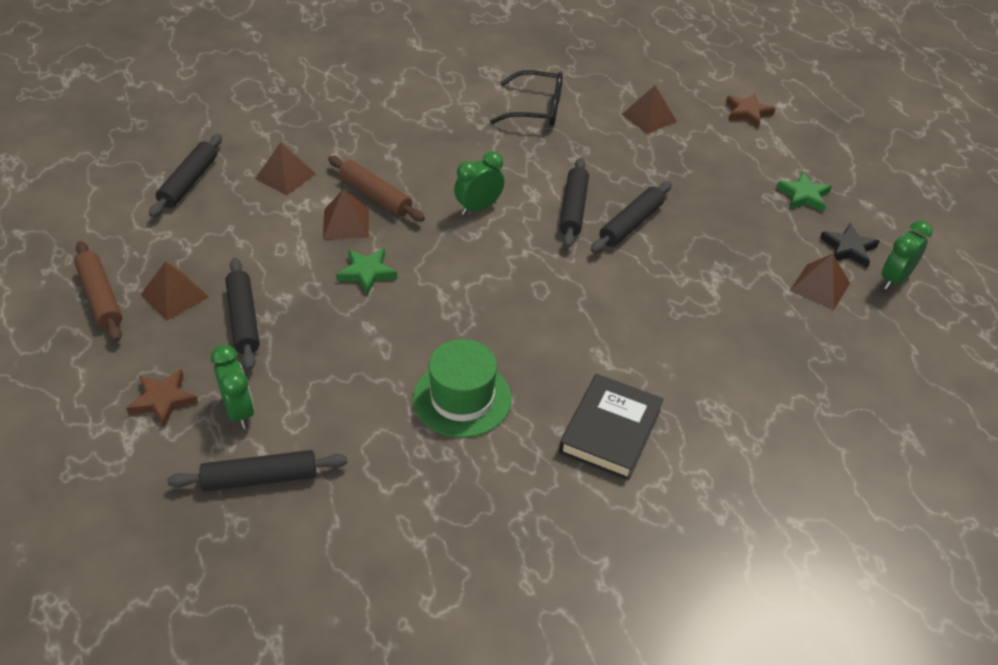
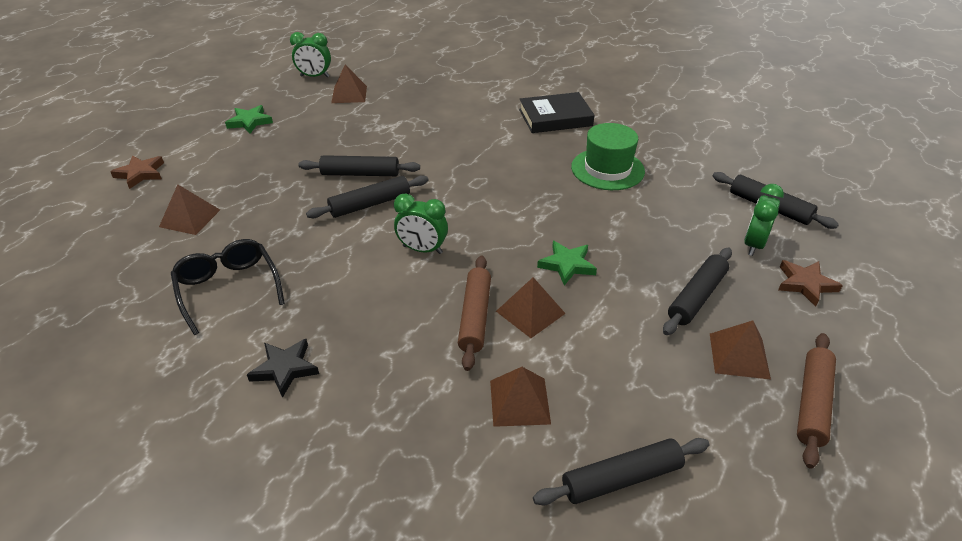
camera: 125 degrees left, 5 degrees down
(848, 248) = (298, 95): black star -> black star (285, 369)

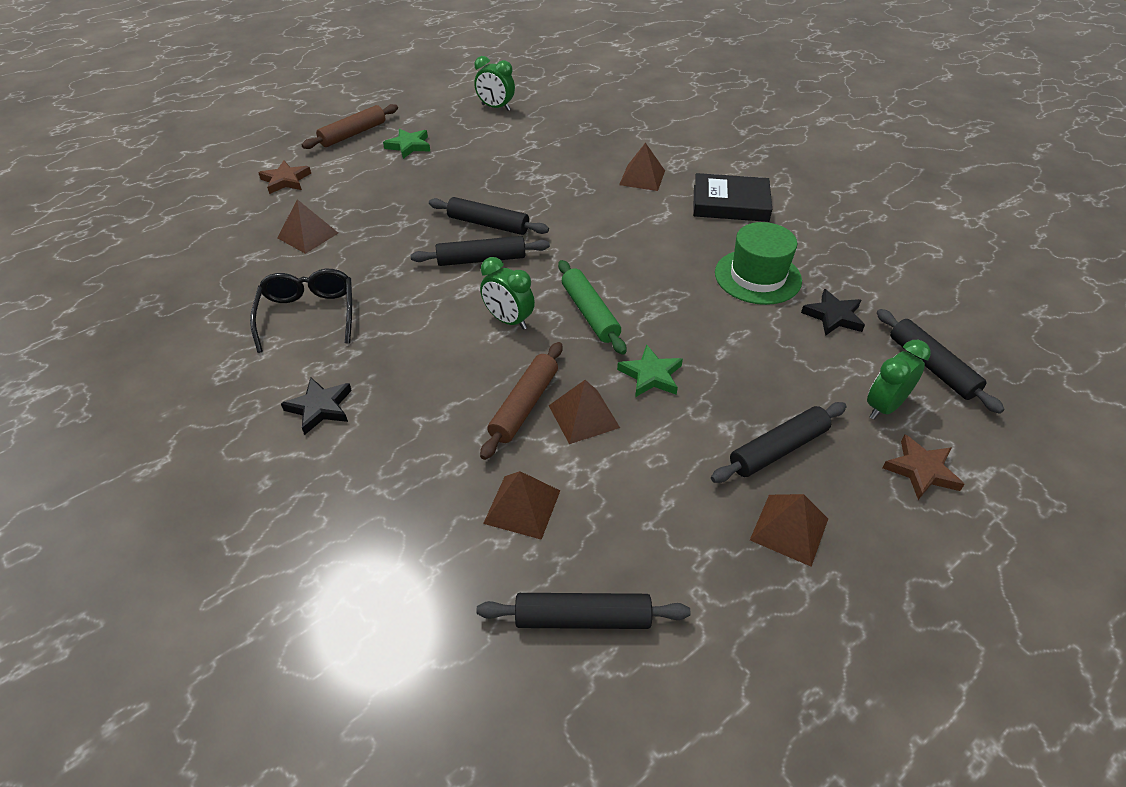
camera: 20 degrees right, 5 degrees up
(349, 94) = (520, 134): brown pyramid -> brown pyramid (642, 177)
(489, 227) = (590, 313): none -> green rolling pin
(680, 186) = (833, 316): none -> black star
(812, 403) = (845, 608): brown rolling pin -> brown rolling pin (353, 134)

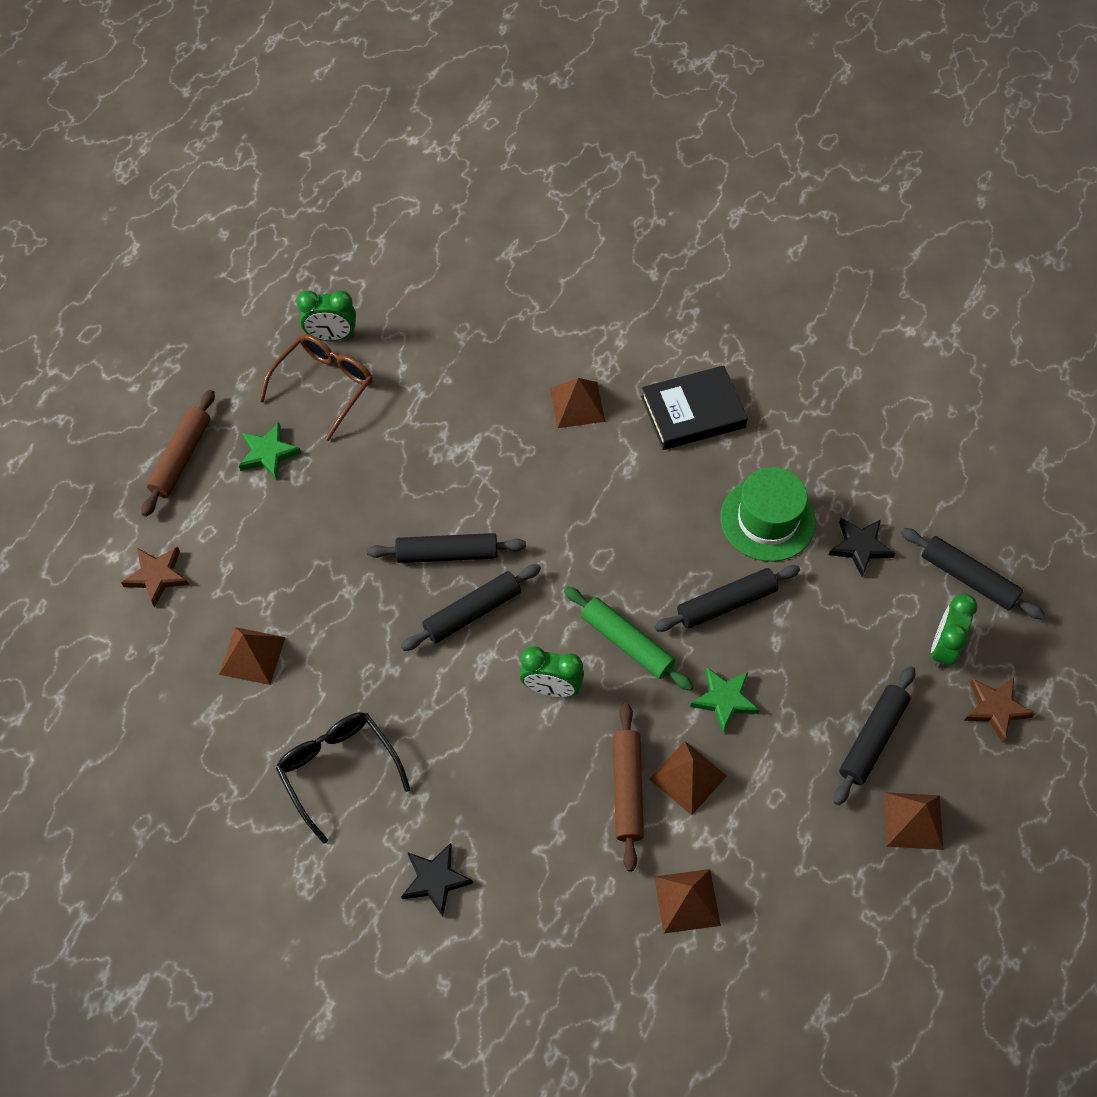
camera: 25 degrees left, 15 degrees up
(472, 126) = (324, 386): none -> brown glasses
(583, 618) = (791, 981): black rolling pin -> black rolling pin (726, 603)

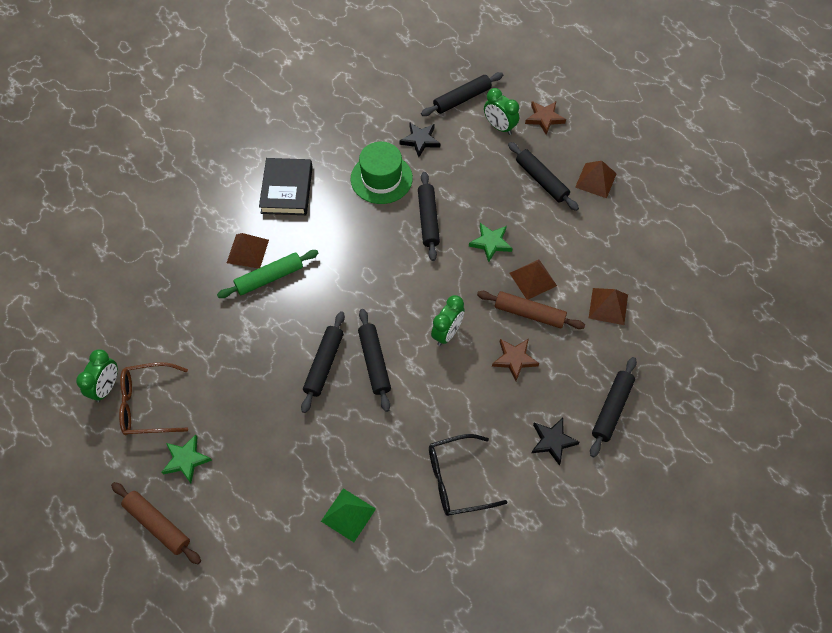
camera: 70 degrees left, 0 degrees up
(157, 576) = (253, 568): brown star -> brown star (514, 359)
(252, 655) = (348, 515): brown pyramid -> green pyramid
(324, 386) = (147, 404): brown glasses -> brown glasses turned 60 degrees counterclockwise
(514, 951) = (612, 409): none -> black rolling pin
(627, 643) = (433, 281): green rolling pin -> green rolling pin (269, 278)

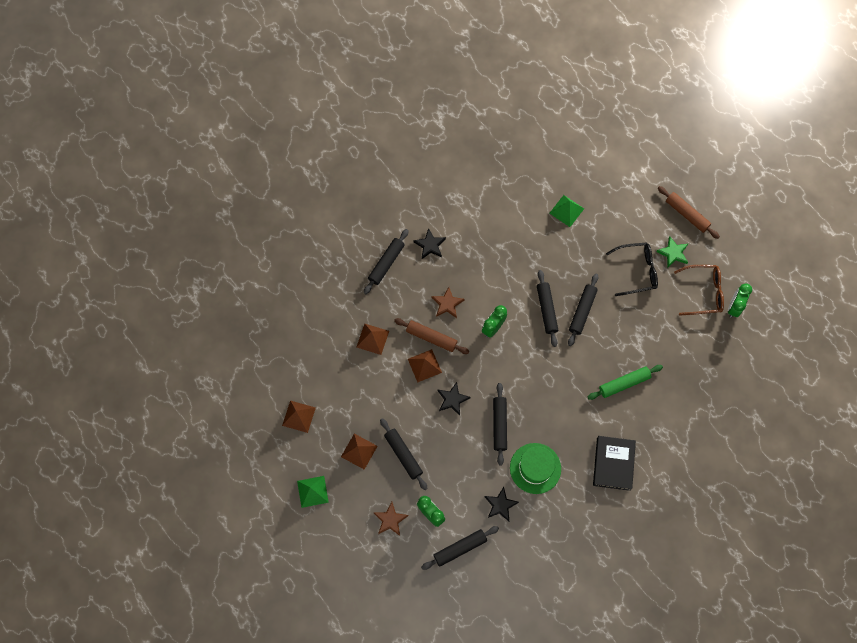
camera: 175 degrees left, 10 degrees up
(248, 251) = (642, 408): brown pyramid -> brown pyramid (298, 416)
(456, 480) = (496, 226): black glasses -> black glasses (637, 271)
(491, 243) = (452, 399): green star -> black star
(639, 138) = (312, 491): none -> green pyramid

